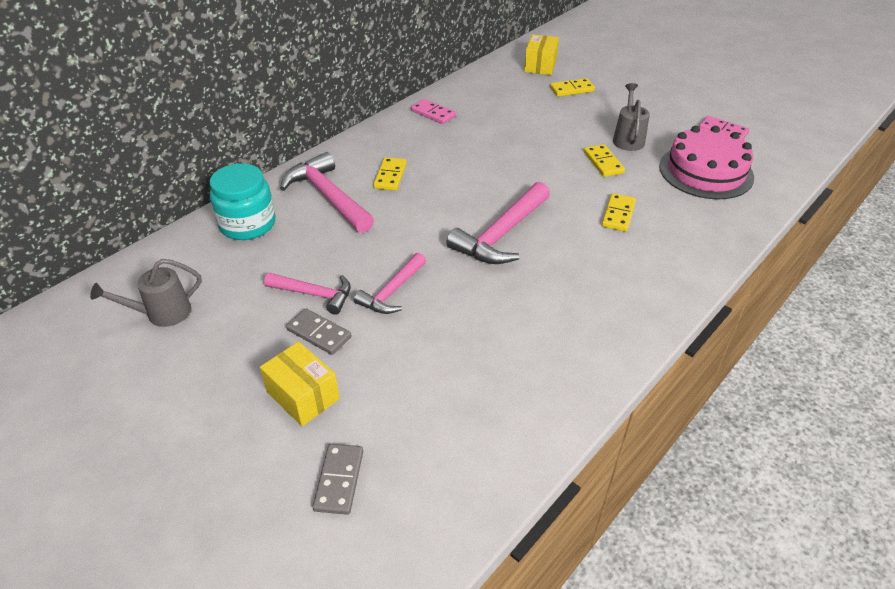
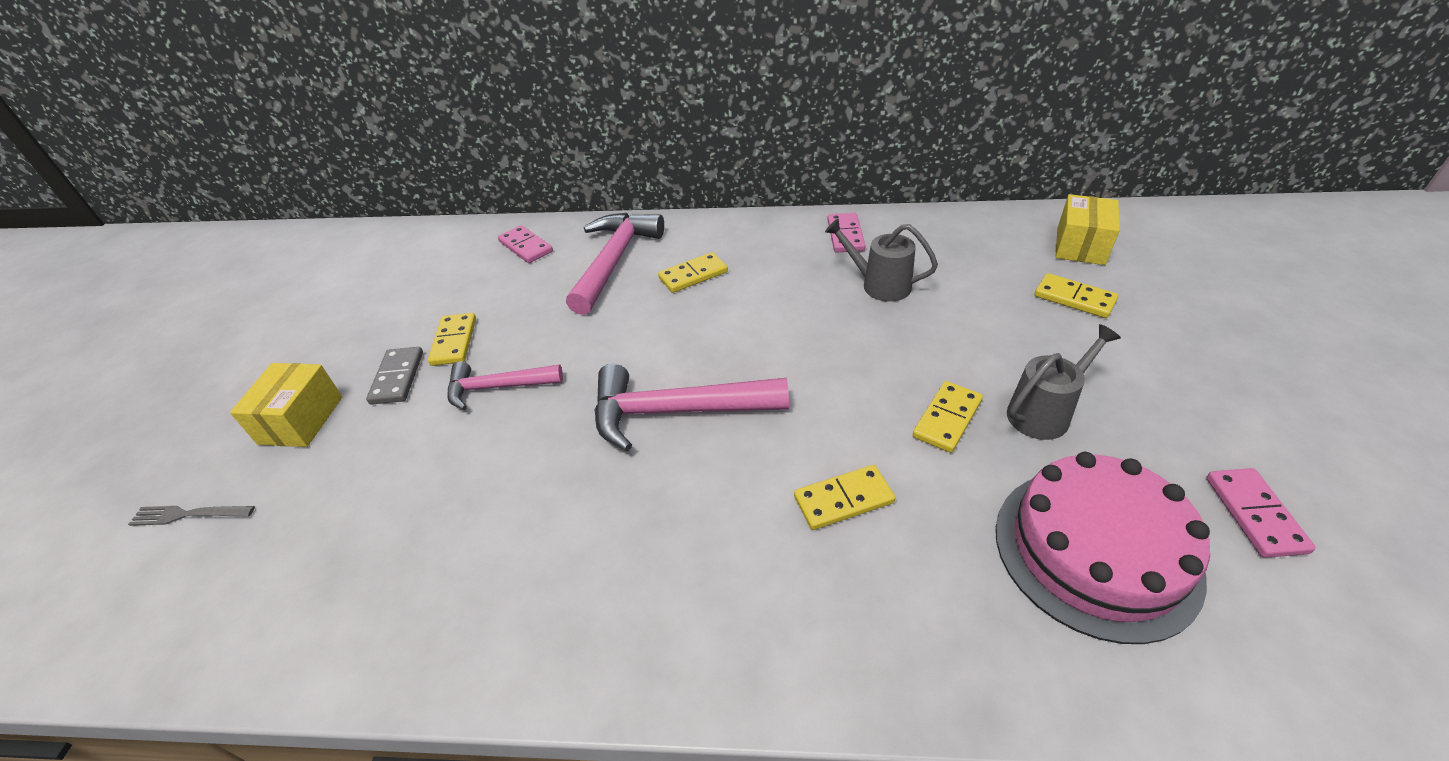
camera: 55 degrees right, 0 degrees up
(161, 314) = (369, 280): grey watering can -> grey watering can (878, 285)
(247, 224) = (526, 247): turquoise jar -> pink domino
(315, 294) = (454, 341): pink hammer -> yellow domino
(339, 480) = (188, 514): grey domino -> grey fork
(540, 66) = (1080, 246): yellow box -> yellow box turned 45 degrees counterclockwise

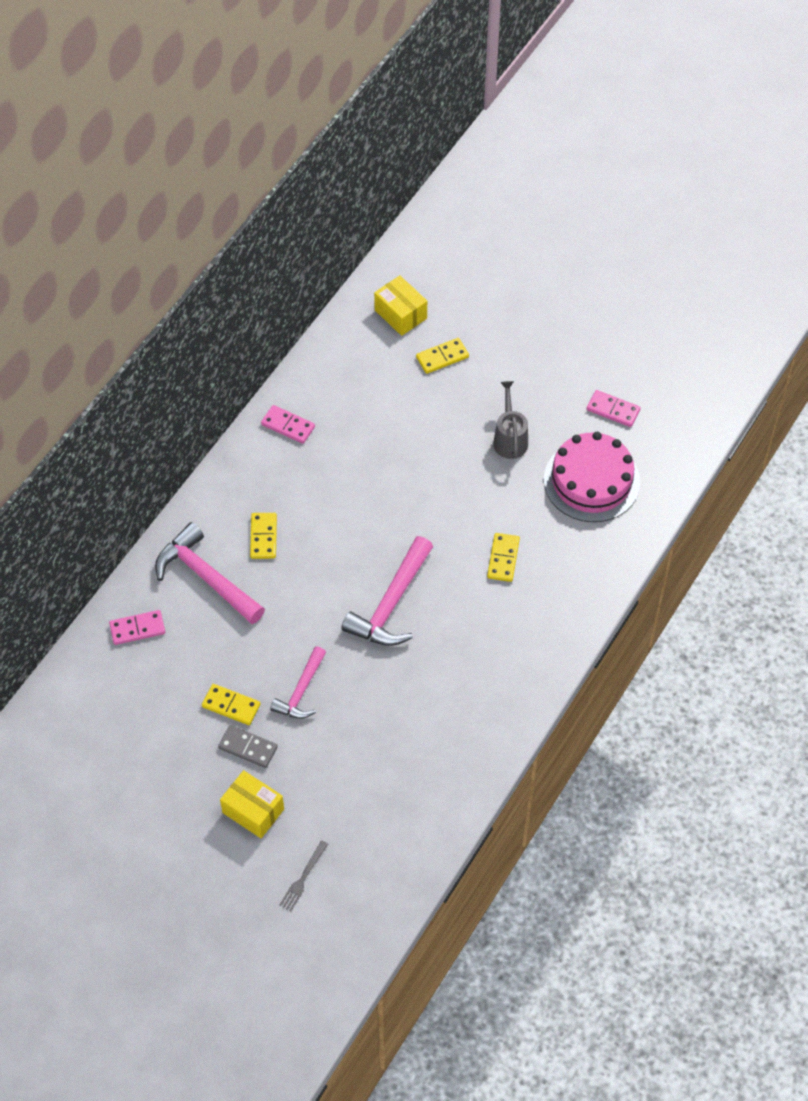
camera: 65 degrees left, 15 degrees up
(878, 285) = (355, 441): grey watering can -> none
(947, 419) = (485, 482): yellow domino -> none

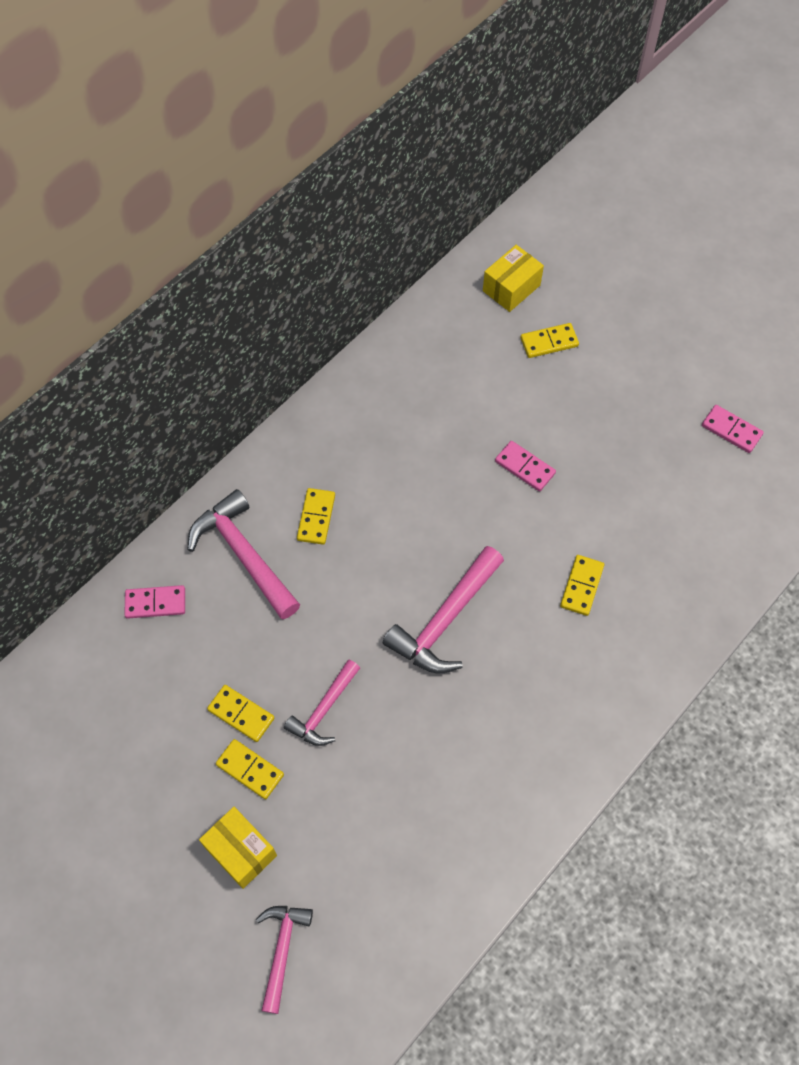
camera: 10 degrees right, 5 degrees up
(248, 748) = (250, 770): grey domino -> yellow domino
(288, 426) = (367, 394): pink domino -> pink domino (524, 467)
(303, 878) = (282, 950): grey fork -> pink hammer
(400, 314) = (511, 288): yellow box -> yellow box turned 75 degrees clockwise
(509, 438) = (610, 445): grey watering can -> none
(591, 481) = (696, 509): pink cake -> none

